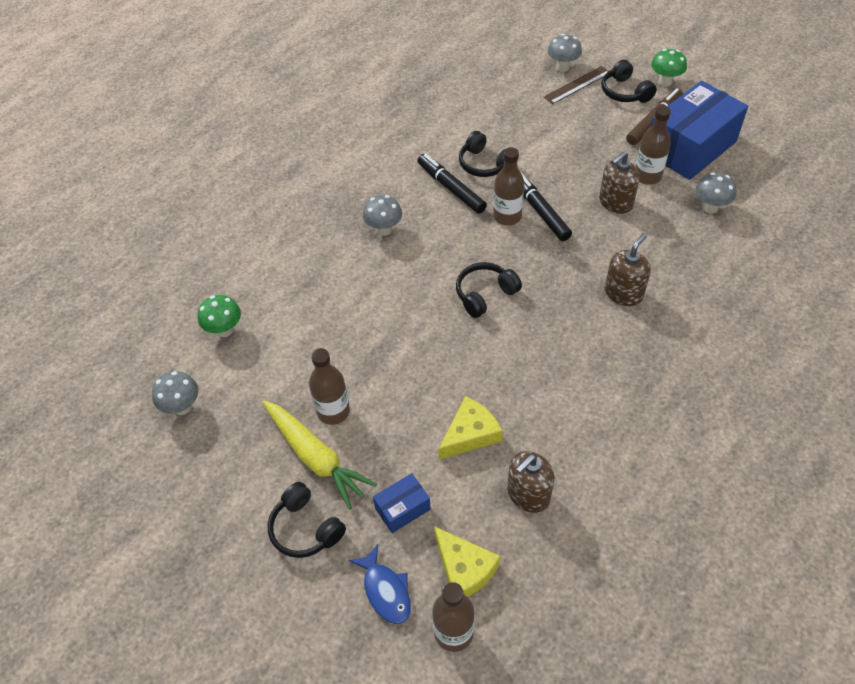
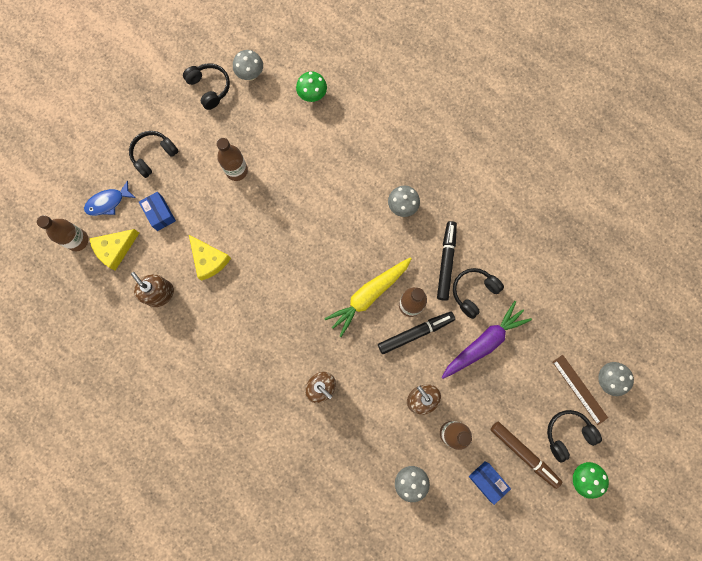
camera: 90 degrees right, 25 degrees up
(316, 457) = (203, 160): yellow carrot -> yellow carrot (368, 296)
(451, 188) = (446, 262): black marker -> black marker turned 45 degrees counterclockwise
(485, 294) = (329, 280): black headphones -> black headphones (210, 88)
(541, 154) = (484, 342): none -> purple carrot
(690, 147) = (487, 481): blue box -> blue box, size x0.44

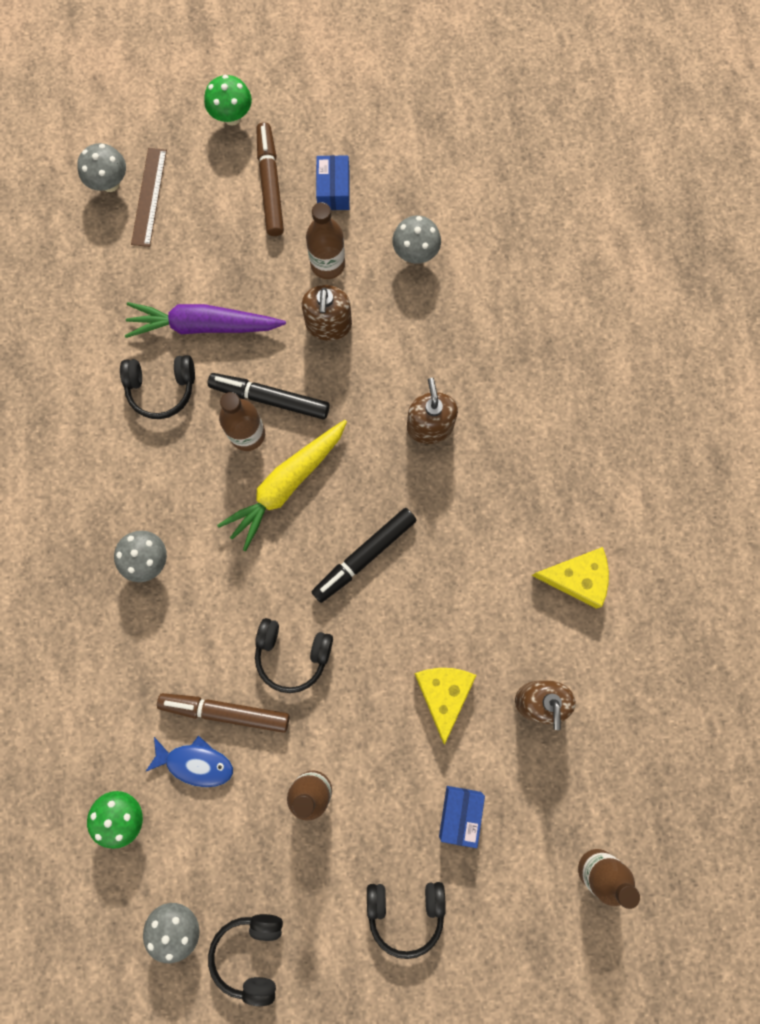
camera: 140 degrees left, 0 degrees up
(108, 202) = (518, 891): blue fish -> blue fish (195, 763)
(115, 249) = (554, 812): yellow cheese -> yellow cheese (577, 578)
(305, 171) = (225, 712): none -> brown marker
(368, 296) = (286, 485): yellow carrot -> yellow carrot turned 135 degrees clockwise
(446, 262) = (159, 449): black marker -> black marker (364, 556)
(567, 434) = (206, 166): black headphones -> black headphones (292, 655)

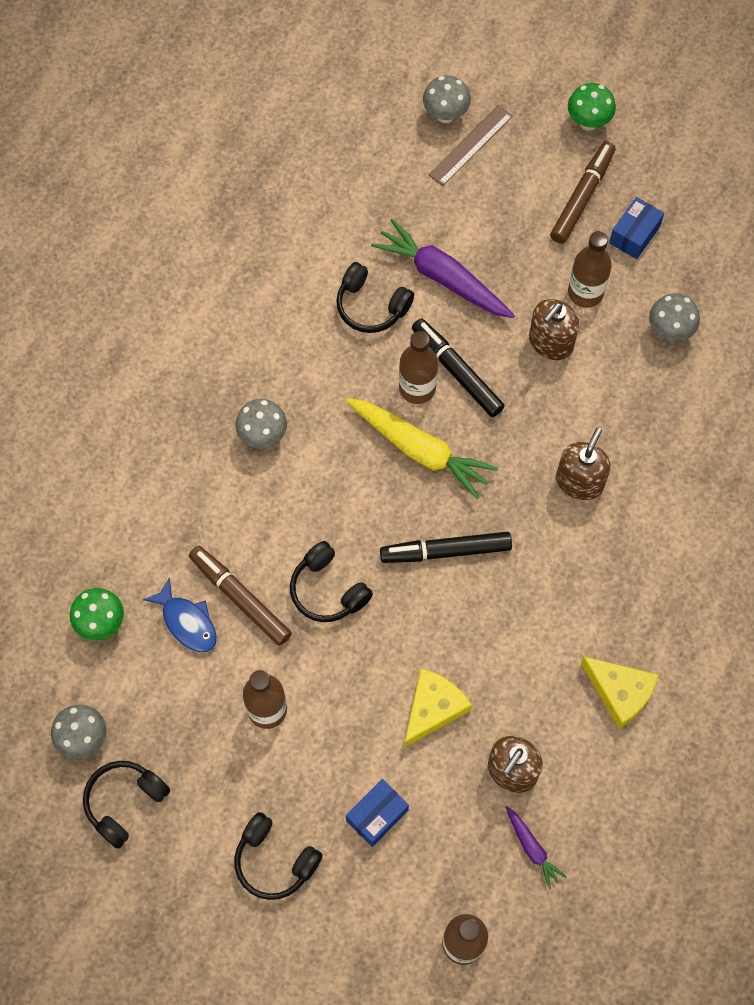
camera: 35 degrees right, 10 degrees down
(286, 485) = (420, 450): yellow carrot -> yellow carrot turned 135 degrees counterclockwise
(597, 753) = (532, 848): none -> purple carrot

